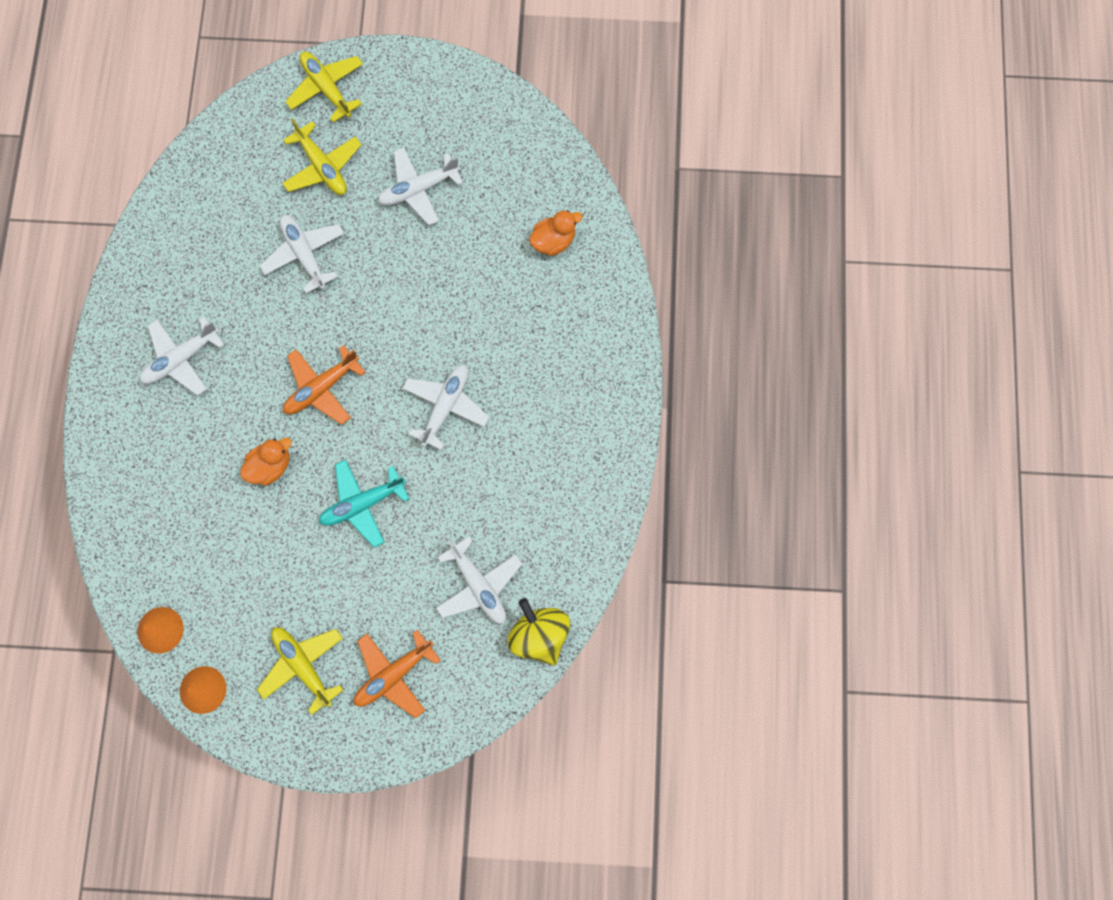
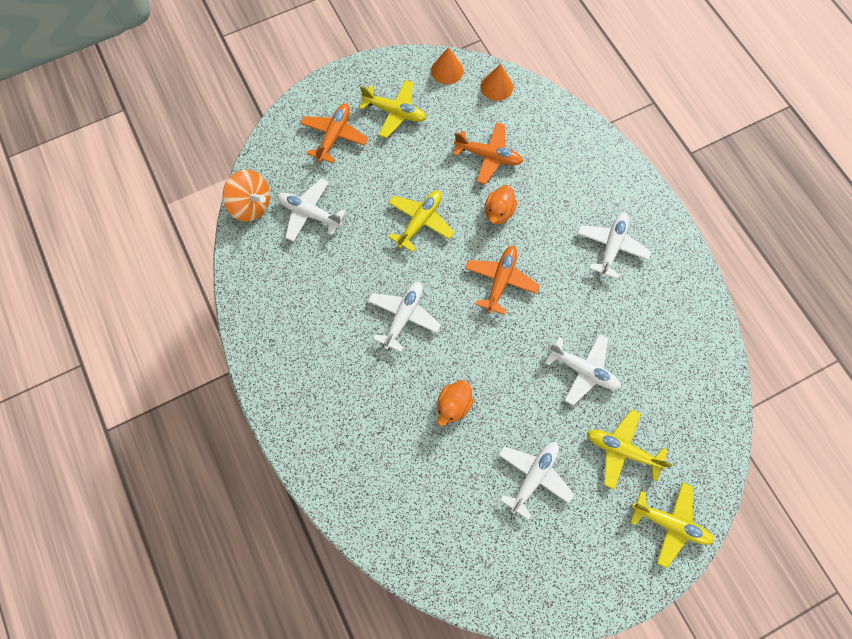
camera: 150 degrees right, 5 degrees down
(234, 541) = (488, 156): none -> orange plane
(363, 504) = (420, 222): turquoise plane -> yellow plane
(446, 406) = (403, 316): white plane -> white plane turned 150 degrees counterclockwise
(539, 634) = (251, 205): yellow spinning top -> orange spinning top
(553, 241) = (397, 495): orange duck -> orange duck (453, 405)

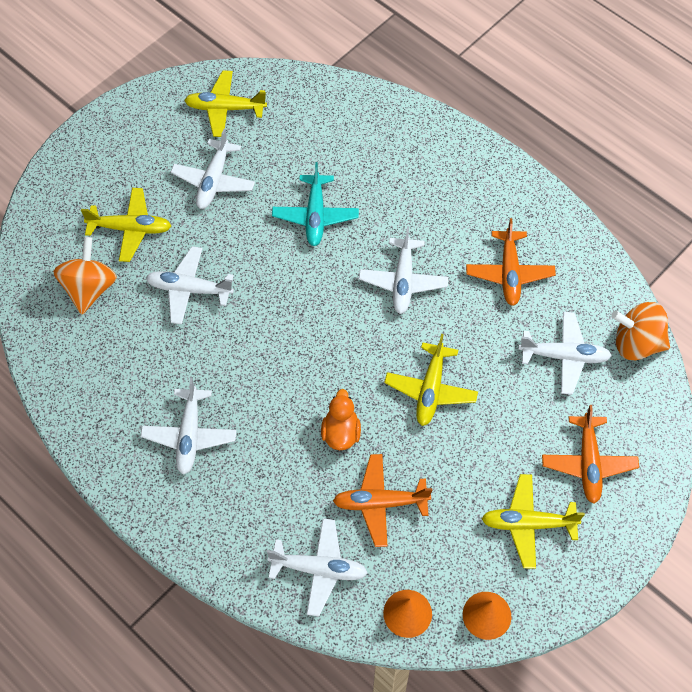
camera: 160 degrees right, 10 degrees down
(453, 405) = (315, 216): orange duck -> turquoise plane
(500, 281) = (310, 353): orange plane -> orange plane (509, 273)
(545, 129) = (319, 569): none -> white plane
(668, 401) = (89, 288): none -> orange spinning top
(670, 523) = (70, 183): yellow plane -> yellow plane (225, 108)

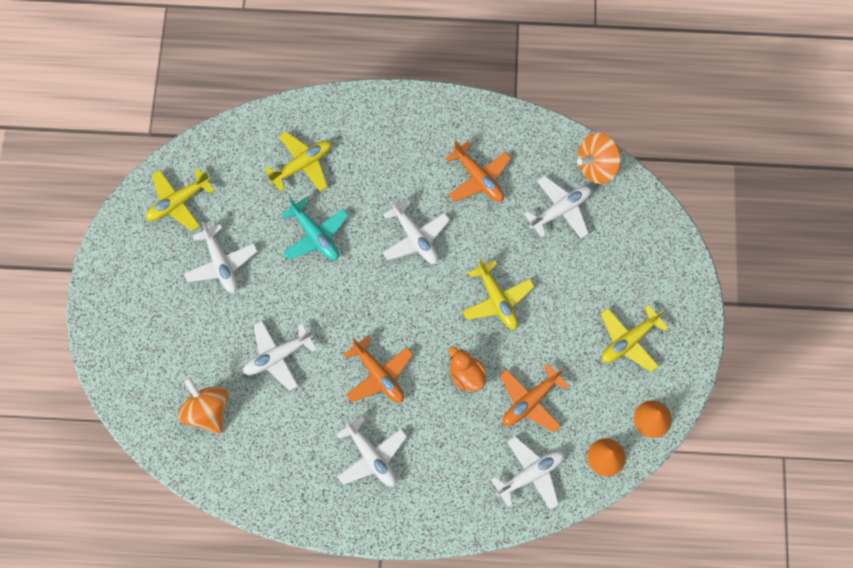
camera: 40 degrees left, 10 degrees up
(130, 229) = (195, 345): yellow plane -> yellow plane (302, 165)
(588, 463) = (632, 271): orange plane -> orange plane (379, 375)

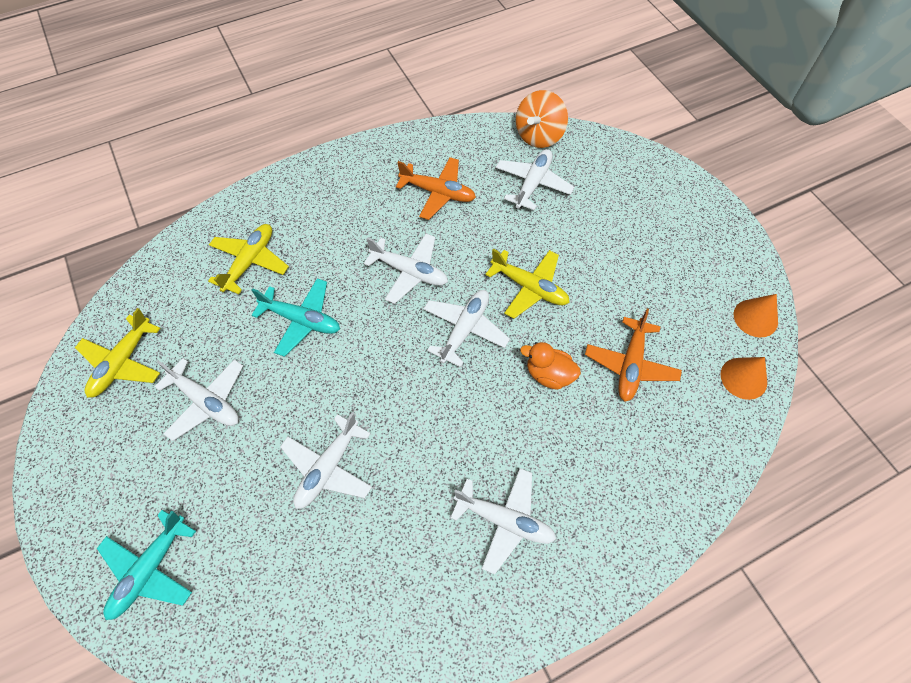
camera: 30 degrees left, 10 degrees down
(138, 360) = (150, 569): none -> turquoise plane
(208, 410) = (274, 581): orange spinning top -> none
(379, 375) = (456, 425): orange plane -> none
(530, 474) = (686, 439): white plane -> white plane (465, 329)
(629, 340) = (678, 260): yellow plane -> none

